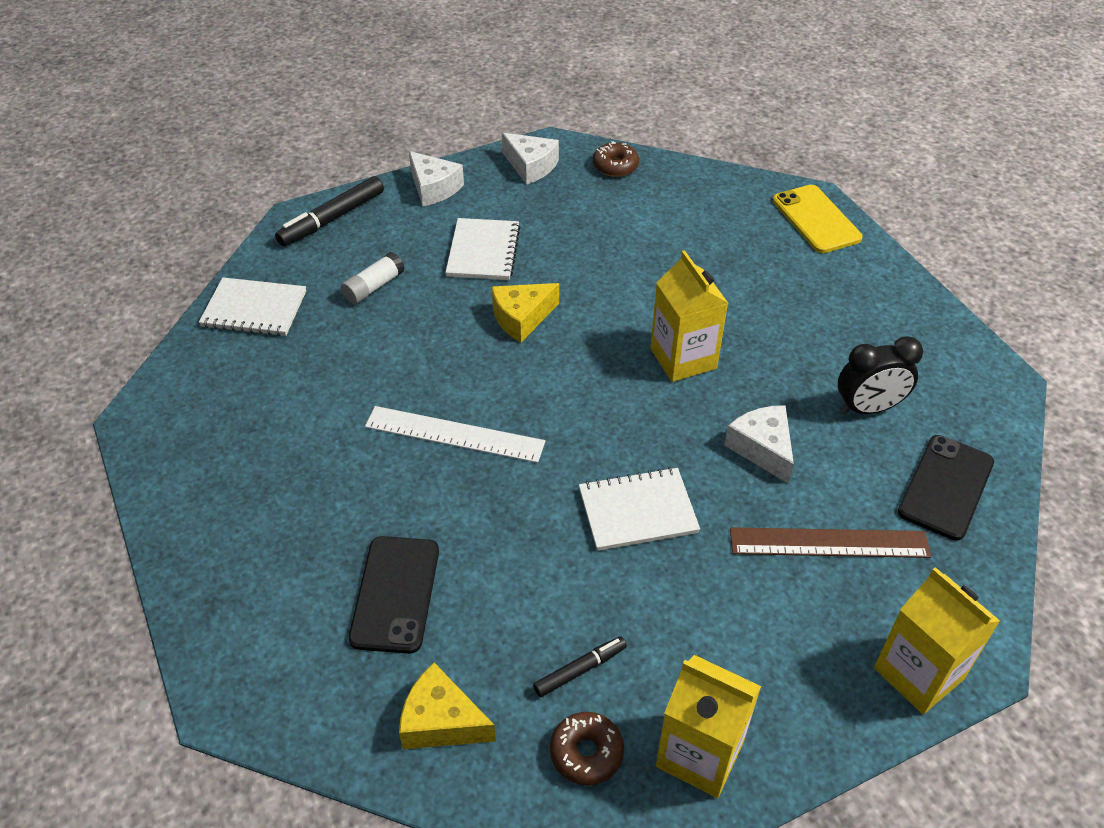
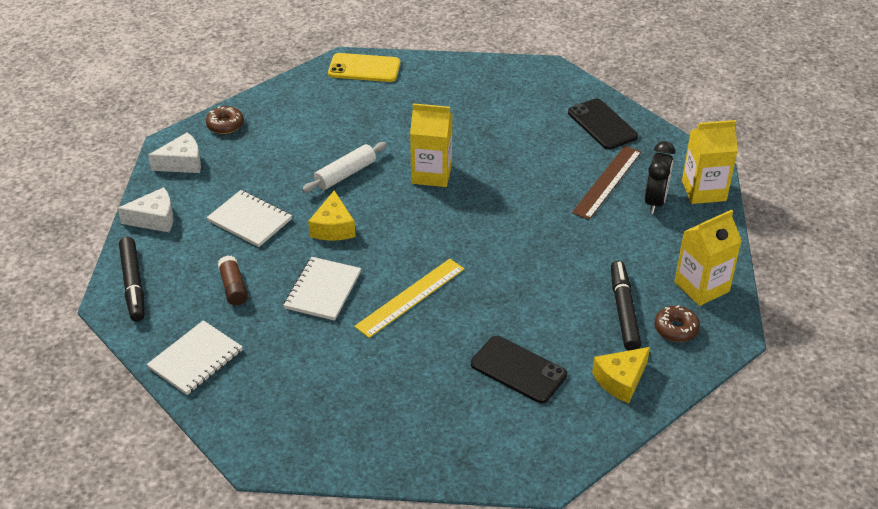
camera: 60 degrees left, 5 degrees down
(374, 287) = (233, 287): white glue stick -> brown glue stick
(454, 434) = (410, 297): white ruler -> yellow ruler
(580, 670) = (623, 310): black marker -> black marker, size x1.73
(618, 288) = (345, 174): none -> white rolling pin
(637, 511) = (533, 243): white notebook -> white notebook (323, 290)
(762, 448) = (526, 175): white cheese -> none
(868, 408) = (529, 123): black clock -> black clock (655, 201)

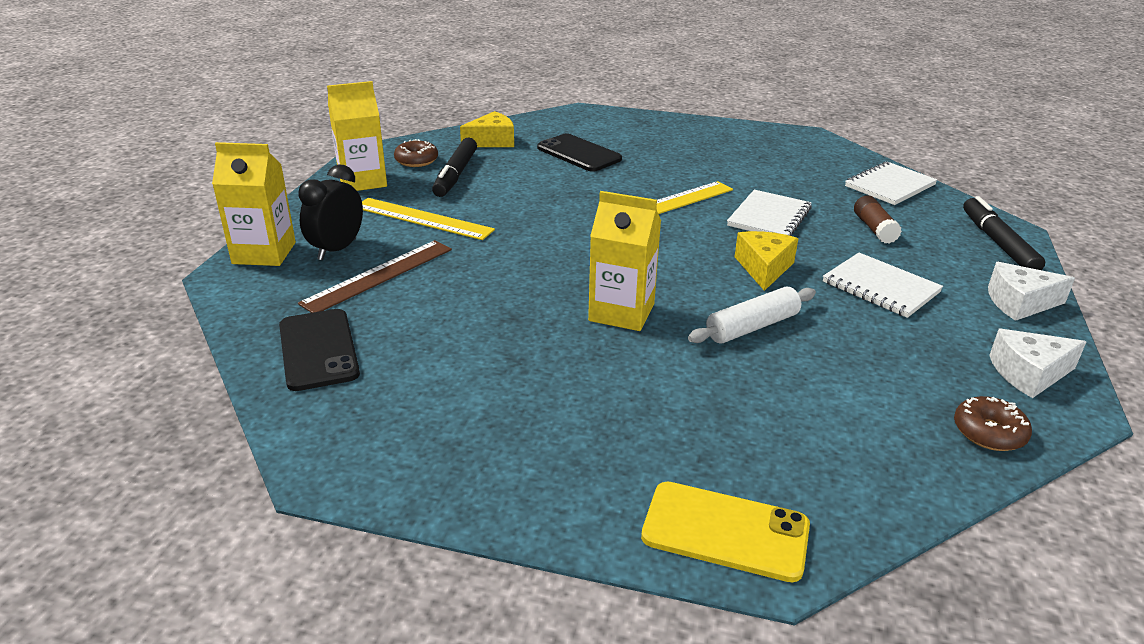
camera: 170 degrees left, 10 degrees down
(614, 244) = (423, 218): none -> yellow ruler

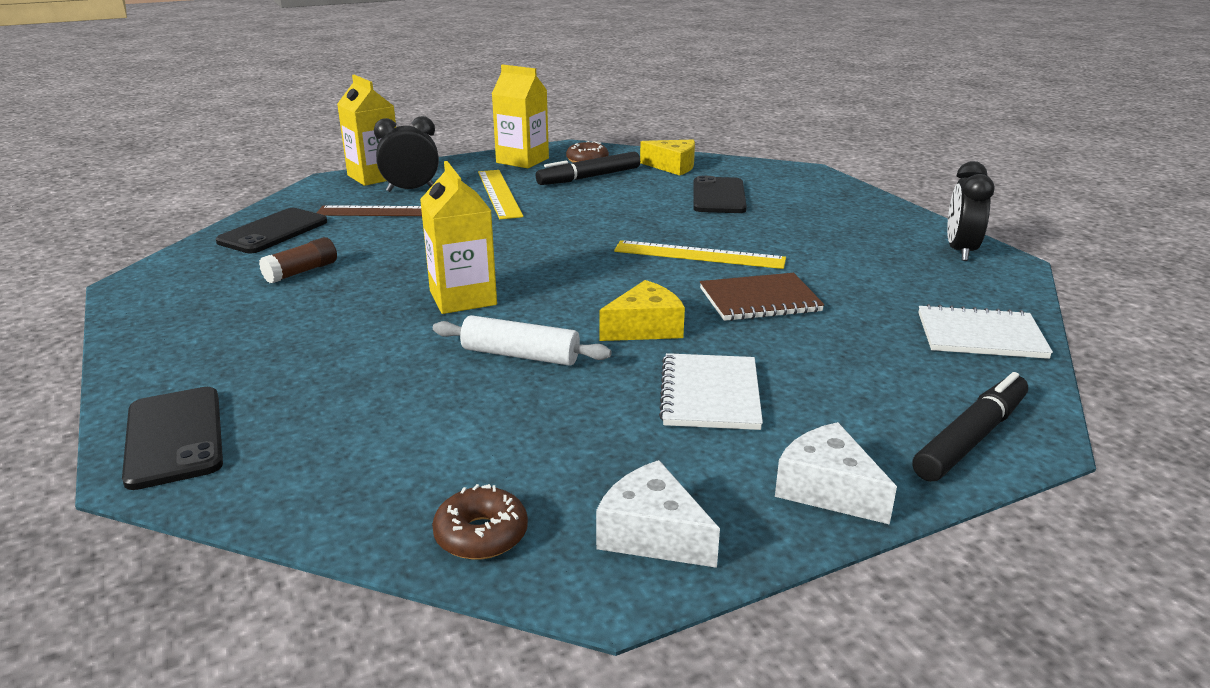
camera: 50 degrees right, 5 degrees down
(725, 531) = (174, 437): yellow phone -> black phone
(769, 217) = (759, 300): white notebook -> brown notebook
(777, 137) = (960, 251): none -> black clock
(874, 229) = (845, 356): brown glue stick -> brown glue stick (301, 272)

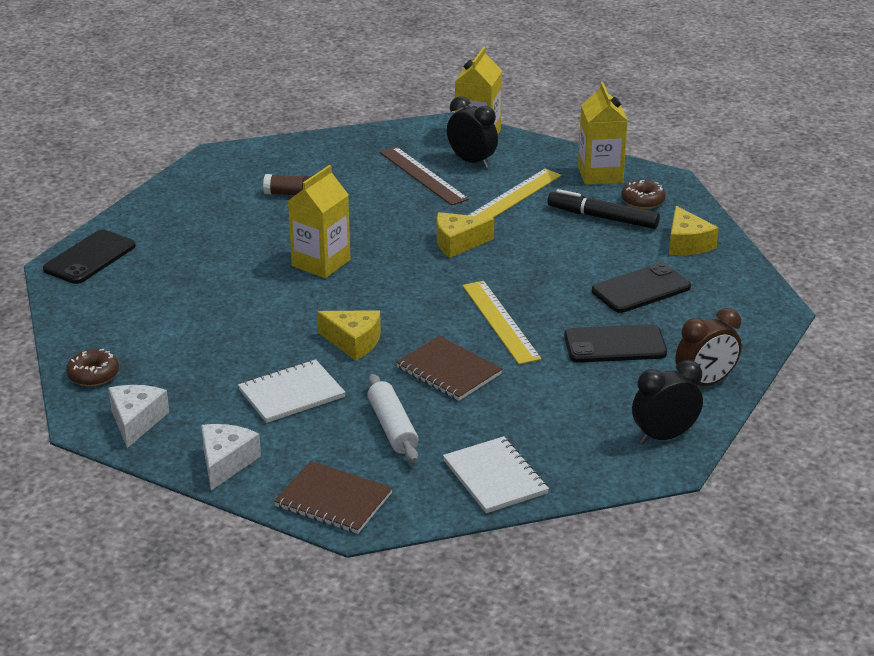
camera: 55 degrees right, 5 degrees up
(273, 232) = (336, 154): black phone -> black phone (615, 345)
(520, 355) = (270, 314): white rolling pin -> white rolling pin (392, 427)
(536, 232) = (458, 243): none -> yellow cheese
(888, 216) = (705, 383): none -> brown clock
(971, 438) = (333, 500): black marker -> brown notebook

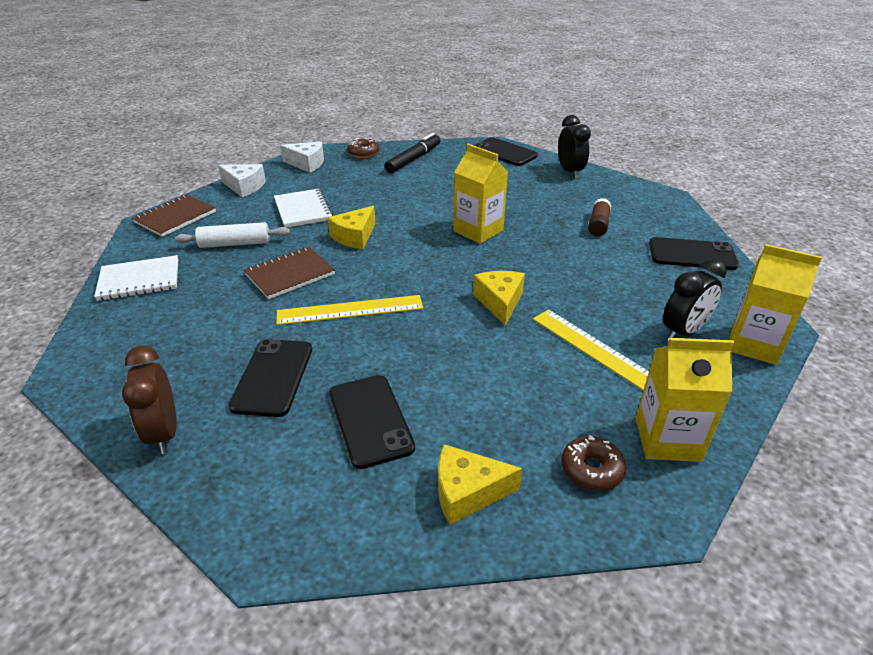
camera: 100 degrees right, 5 degrees up
(343, 150) = (692, 254): none -> black phone
(423, 176) = (643, 295): brown ruler -> none
(602, 218) = (545, 419): black marker -> black marker (413, 159)
(664, 436) = (107, 381): black clock -> black clock (569, 172)

